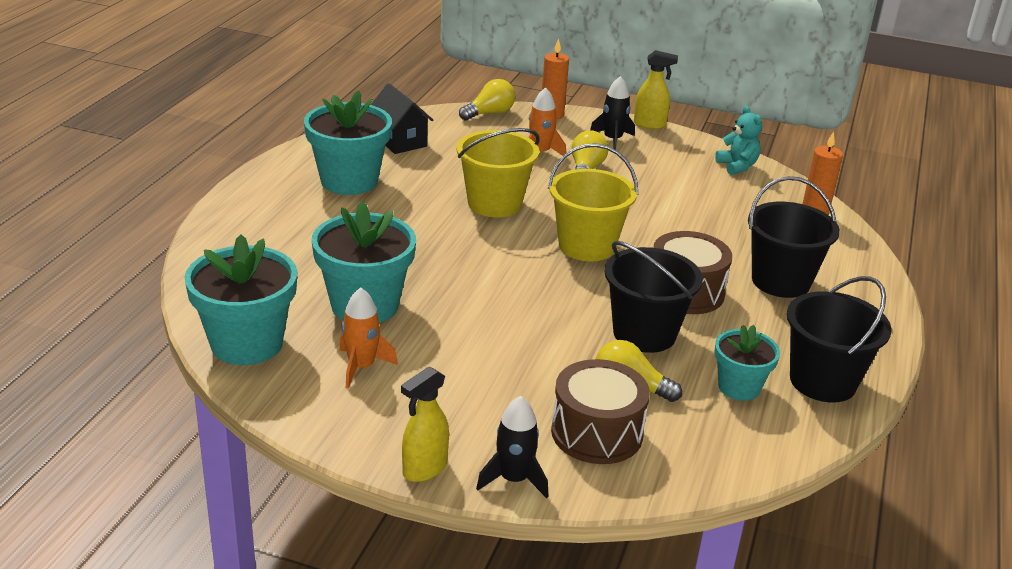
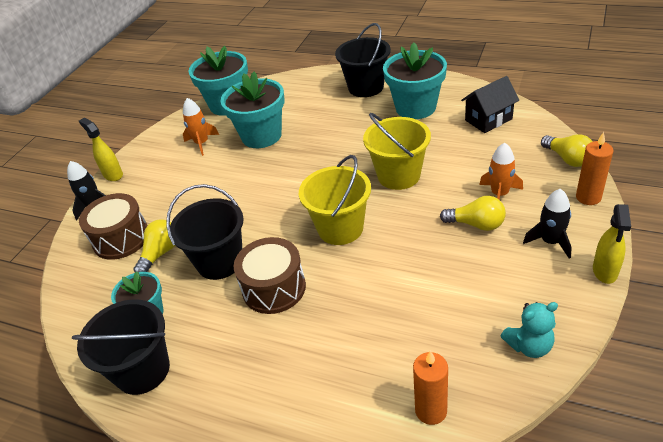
camera: 100 degrees right, 10 degrees up
(780, 281) = (291, 359): black bucket -> black bucket (366, 87)

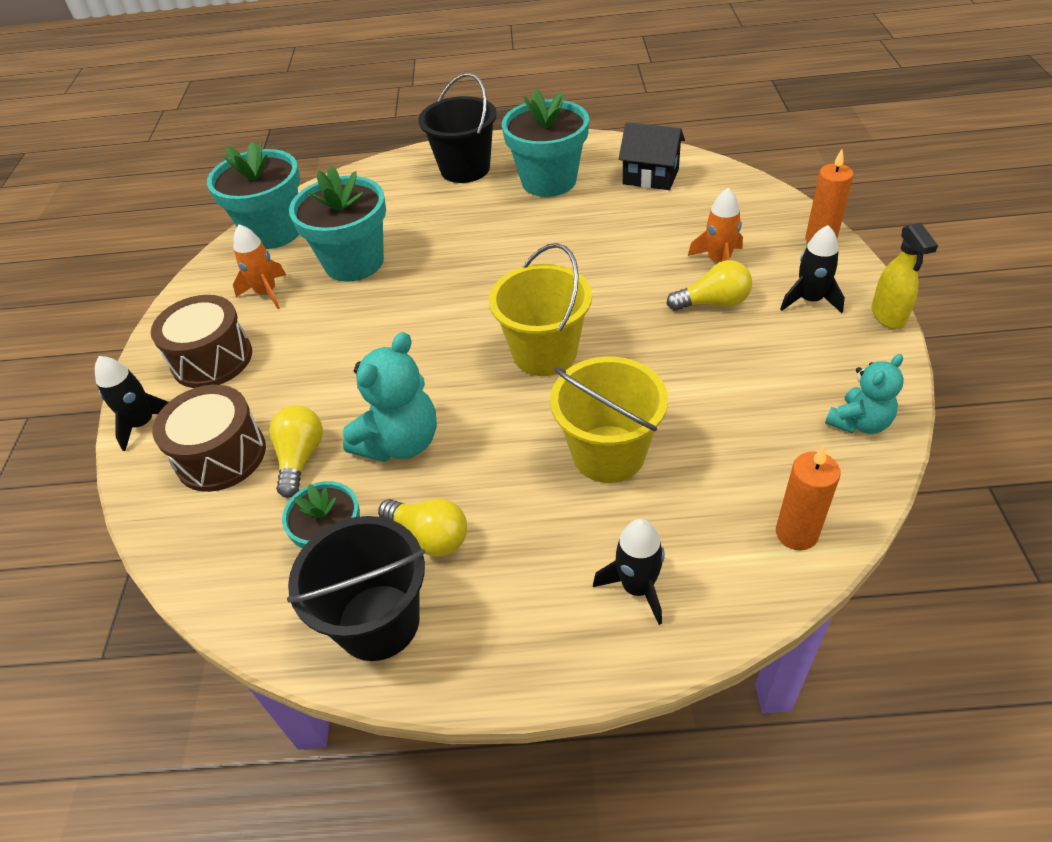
camera: 25 degrees left, 5 degrees up
(113, 175) = (145, 370): yellow spray bottle -> none
(220, 261) = (400, 442): black bucket -> turquoise teddy bear
(274, 288) = (502, 453): brown drum -> brown drum (212, 359)
(302, 407) = (637, 587): none -> black rocket
(398, 175) = (580, 269): yellow bucket -> yellow bucket (608, 454)
(488, 120) = (650, 177): black house -> black house turned 75 degrees clockwise
(568, 159) = (771, 202): yellow light bulb -> yellow light bulb (430, 537)

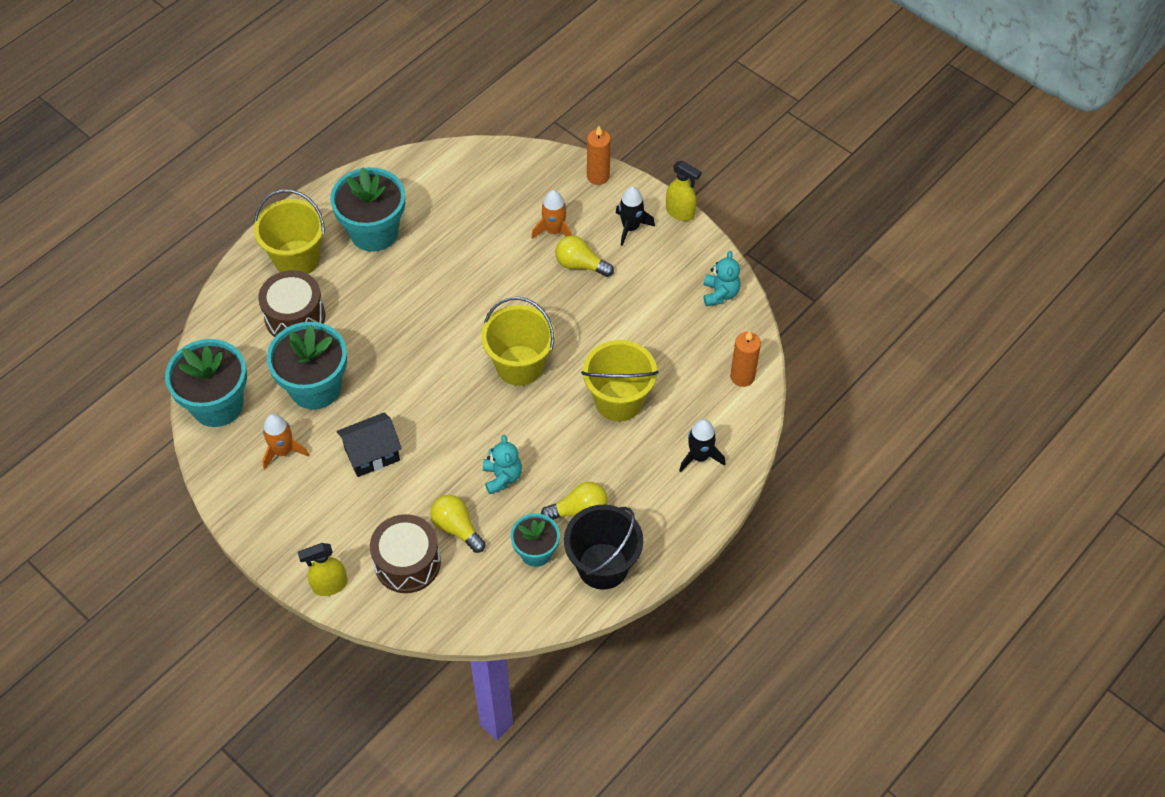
camera: 50 degrees left, 10 degrees up
(143, 424) = (329, 585): black rocket -> yellow spray bottle
(212, 359) = (313, 518): brown drum -> brown drum (295, 317)
(400, 442) = (502, 477): turquoise teddy bear -> turquoise teddy bear, size x0.64
(465, 169) = (297, 258): black bucket -> yellow bucket
(650, 177) = (442, 185): black house -> black house (372, 454)
(713, 303) = (580, 265): yellow light bulb -> yellow light bulb turned 105 degrees counterclockwise

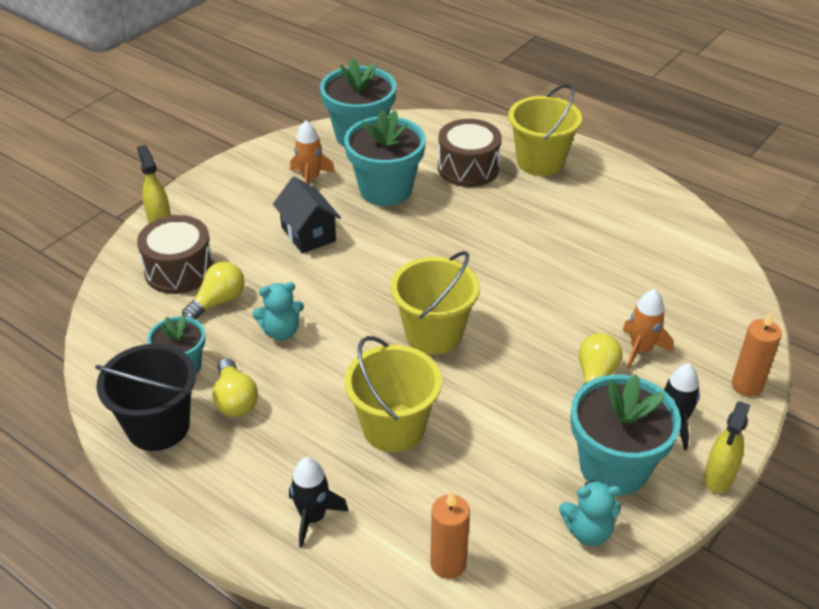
camera: 85 degrees right, 15 degrees down
(374, 232) = (590, 207): turquoise flower pot -> turquoise flower pot (614, 467)

